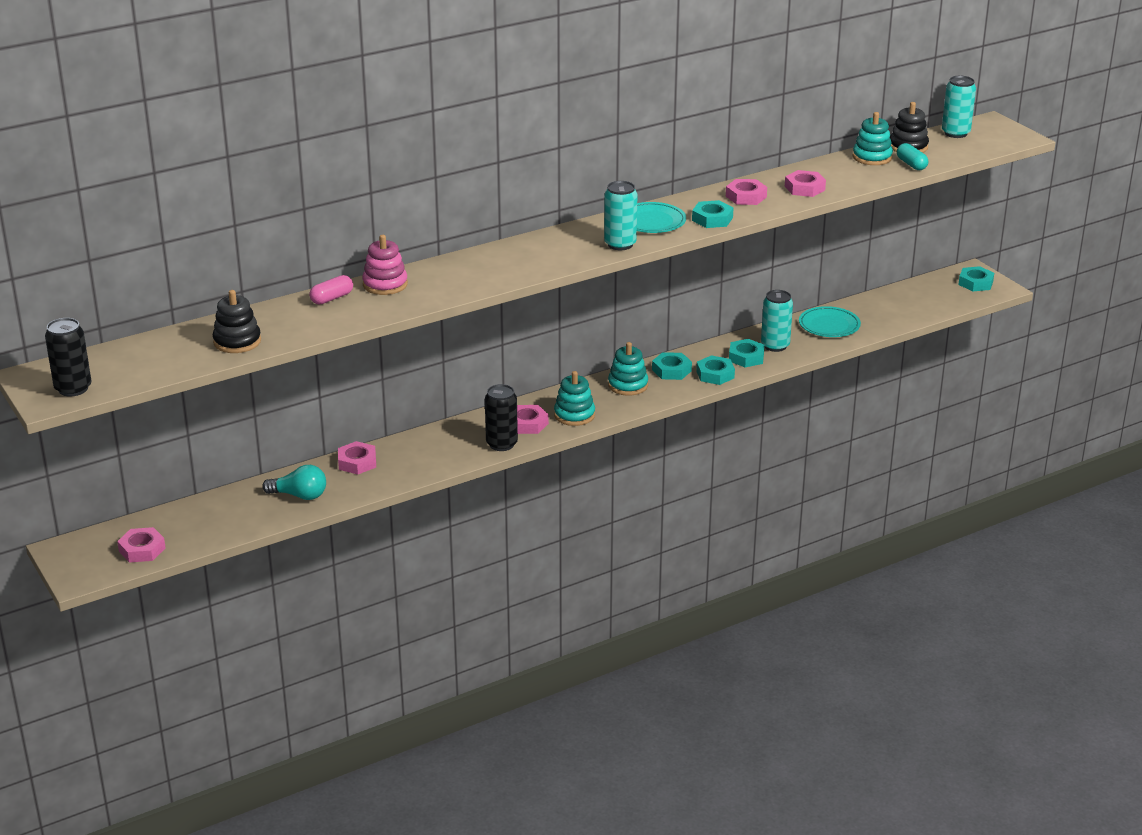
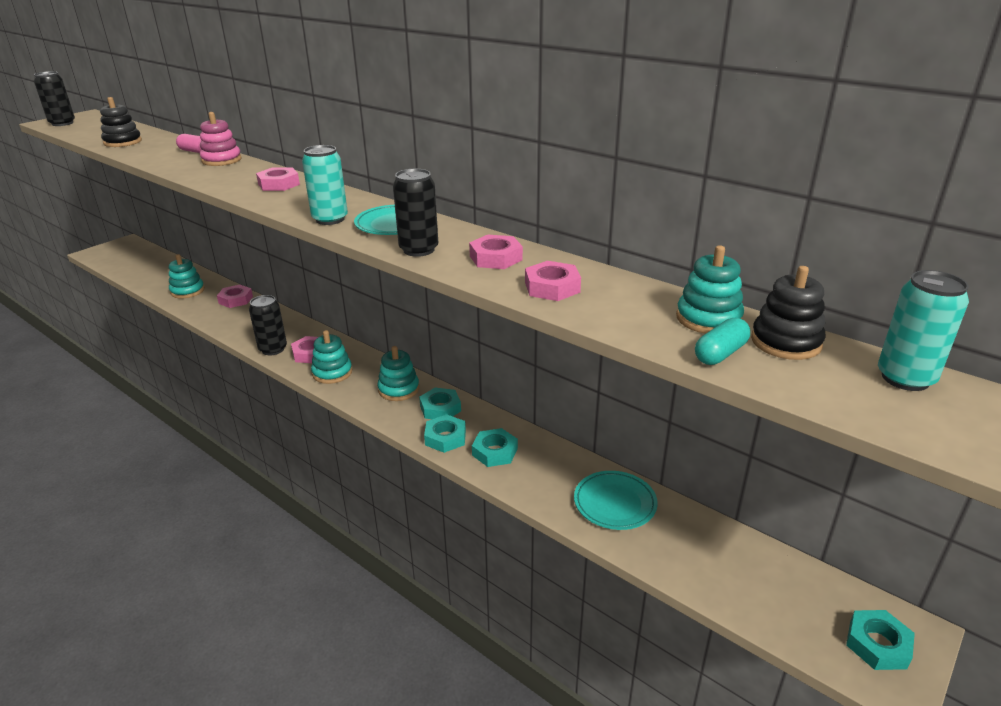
camera: 70 degrees right, 0 degrees up
(142, 549) = (122, 261): pink nut -> pink nut (279, 184)
(300, 495) = (187, 291): turquoise light bulb -> turquoise stacking toy
(712, 219) = (419, 250): turquoise nut -> black can
(775, 346) = (534, 468): turquoise can -> none

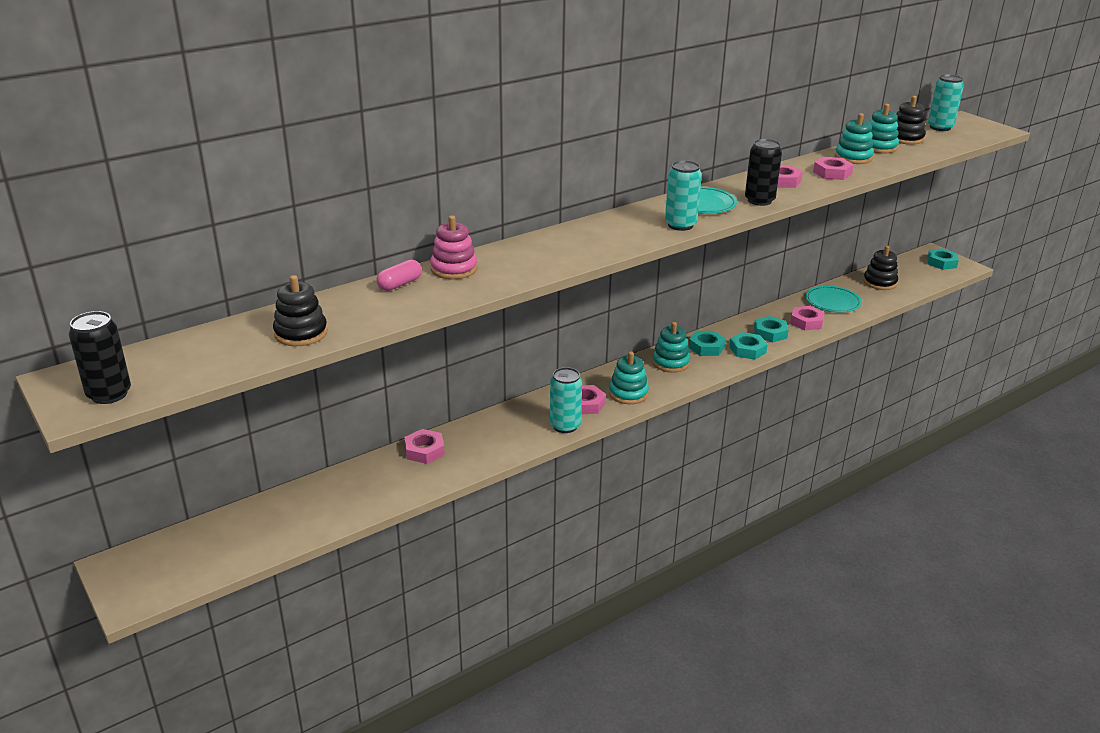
camera: 75 degrees left, 0 degrees up
(187, 291) = (369, 490): turquoise stacking toy -> turquoise stacking toy (853, 157)
(273, 349) = (565, 426): black can -> turquoise can
(279, 184) = (567, 242): pink nut -> pink nut (806, 322)
(719, 554) = (879, 282): none -> black stacking toy
(720, 353) = (917, 152): turquoise capsule -> none

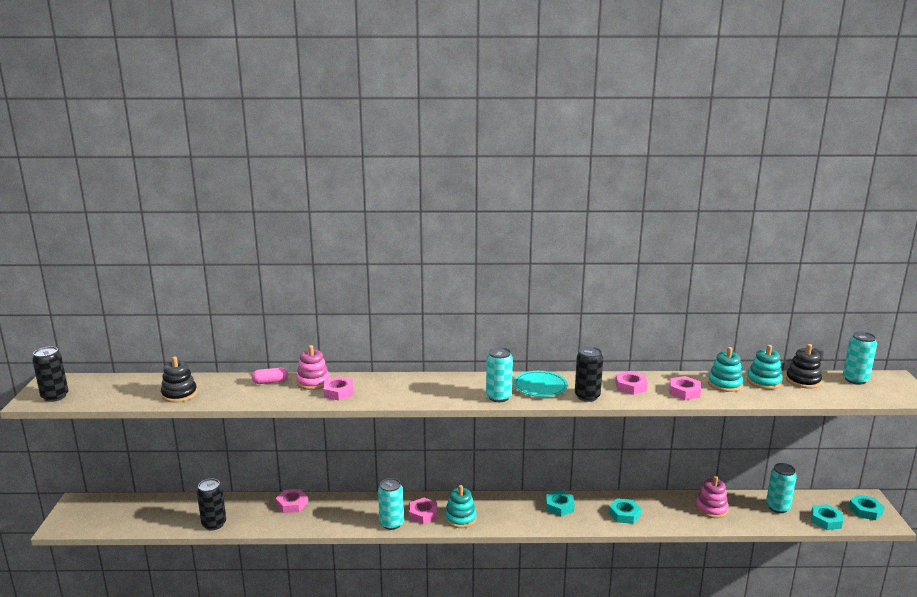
camera: 35 degrees right, 10 degrees down
(356, 509) = (214, 524): none -> black can
(670, 362) = (518, 508): turquoise stacking toy -> none
(747, 350) = (589, 520): turquoise nut -> turquoise nut (826, 520)
(806, 322) = (666, 516): pink nut -> pink nut (338, 392)
(832, 302) = (711, 509): turquoise plate -> pink stacking toy
(879, 282) = (777, 507): black stacking toy -> turquoise can

